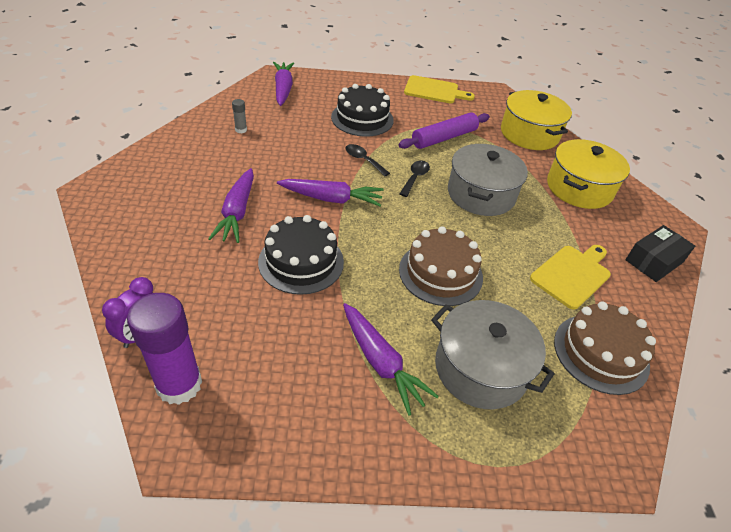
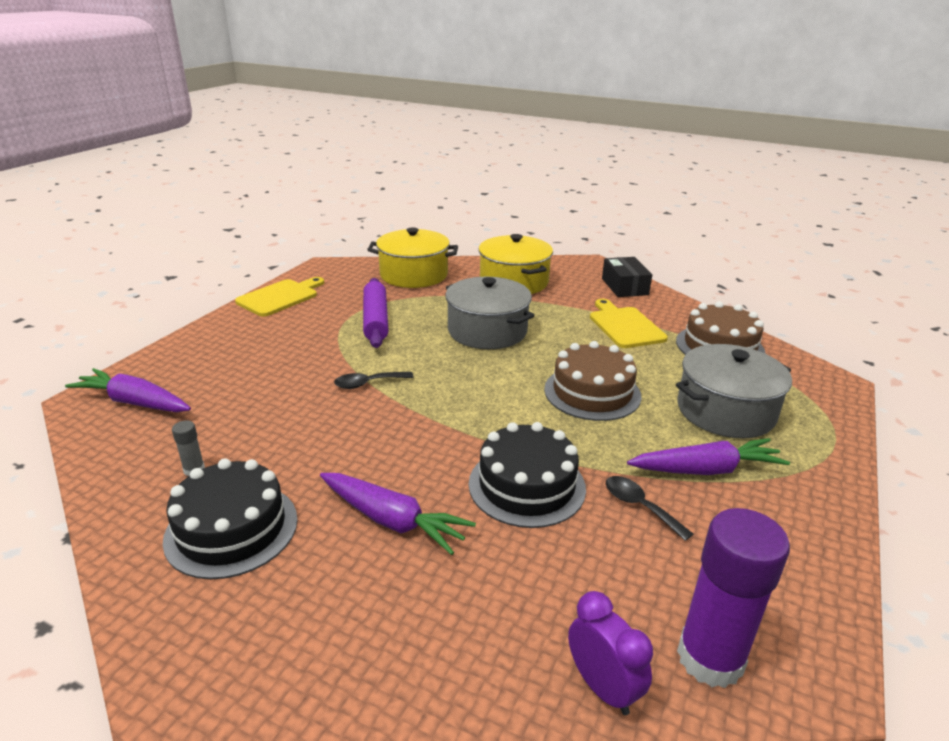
camera: 60 degrees left, 15 degrees down
(331, 199) = (424, 429): purple carrot -> none
(362, 118) = (282, 359): black cake -> black cake (232, 529)
(415, 178) = (430, 359): black spoon -> black spoon (639, 506)

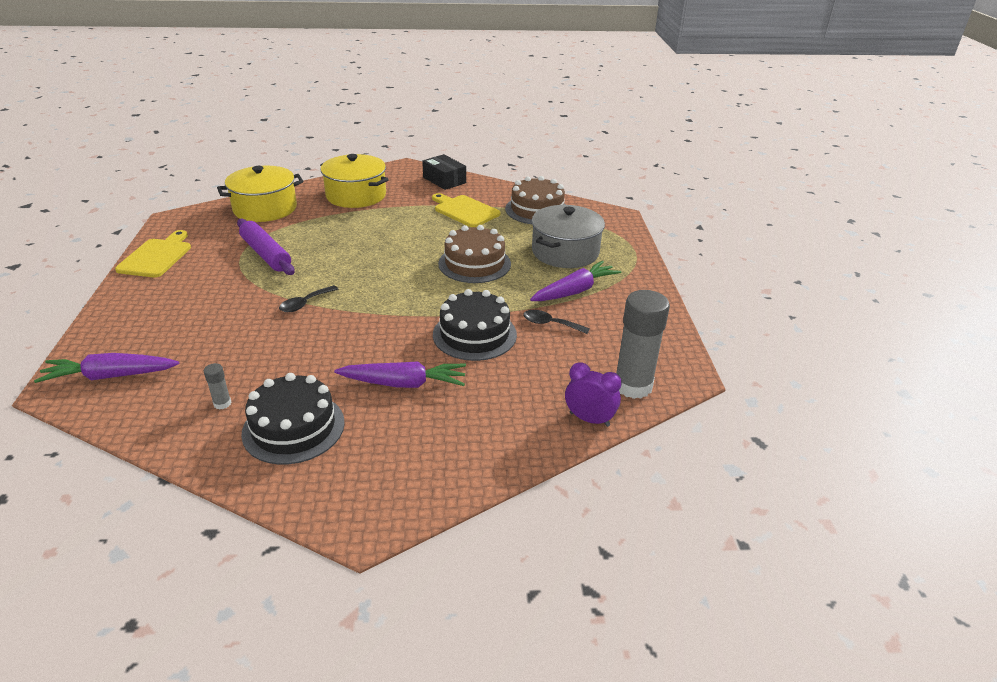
camera: 30 degrees left, 5 degrees up
(487, 331) = (366, 240): grey pot -> none
(710, 658) = (633, 386): purple glue stick -> grey glue stick

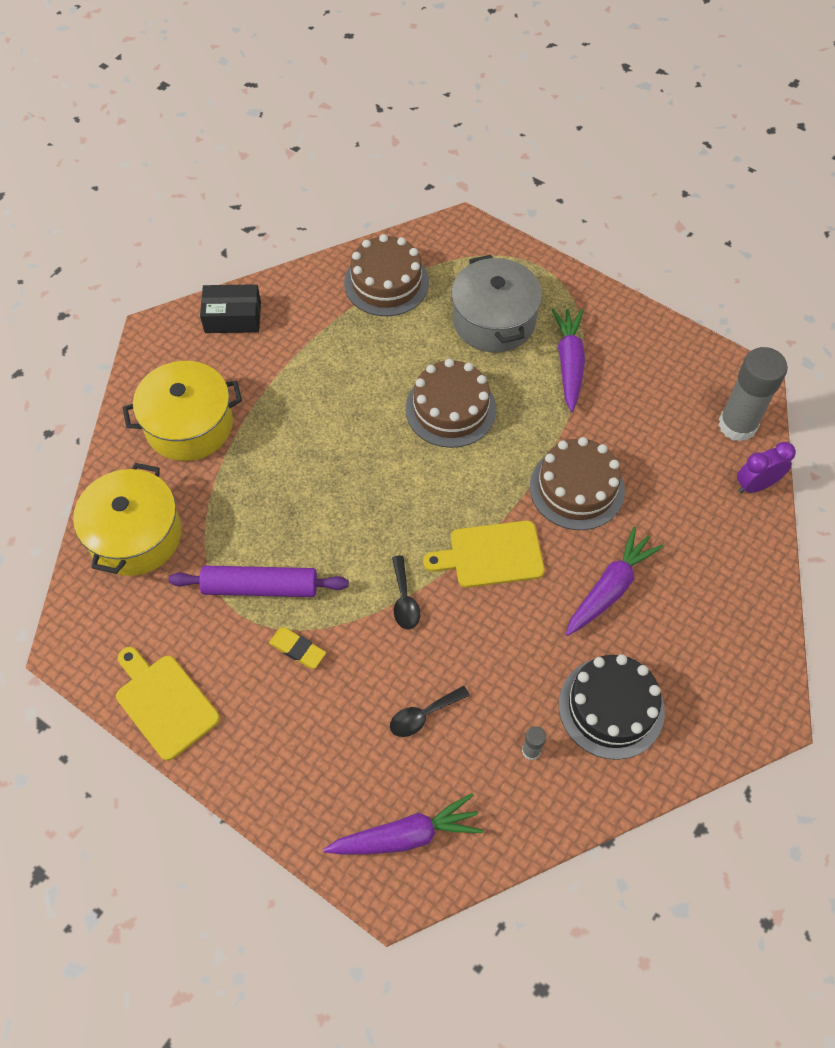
camera: 50 degrees left, 25 degrees up
(110, 376) = (406, 835): purple carrot -> purple carrot turned 135 degrees counterclockwise
(231, 282) = (297, 649): none -> yellow eraser
(464, 210) = (328, 346): yellow cutting board -> yellow cutting board (491, 555)
(474, 334) = (576, 488): black cake -> brown cake
(550, 324) = (606, 420): black spoon -> black spoon (423, 715)

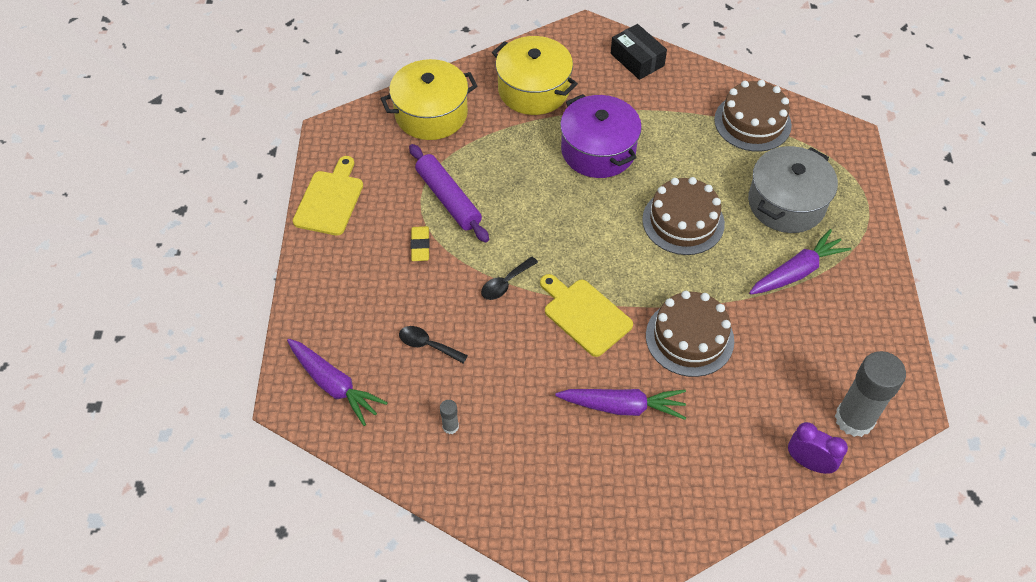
camera: 55 degrees right, 5 degrees down
(313, 421) = (598, 150): none -> purple pot
(611, 707) = (524, 461): black cake -> none

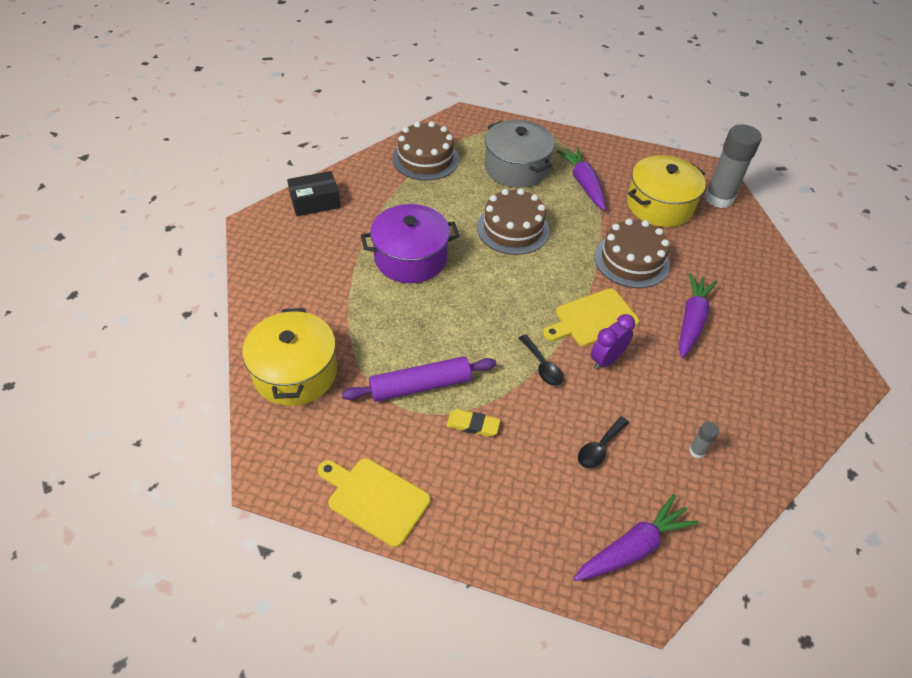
camera: 75 degrees left, 5 degrees down
(533, 90) = (310, 281): yellow pot -> yellow pot (659, 205)
(808, 462) = (752, 232): purple clock -> purple clock (606, 360)

